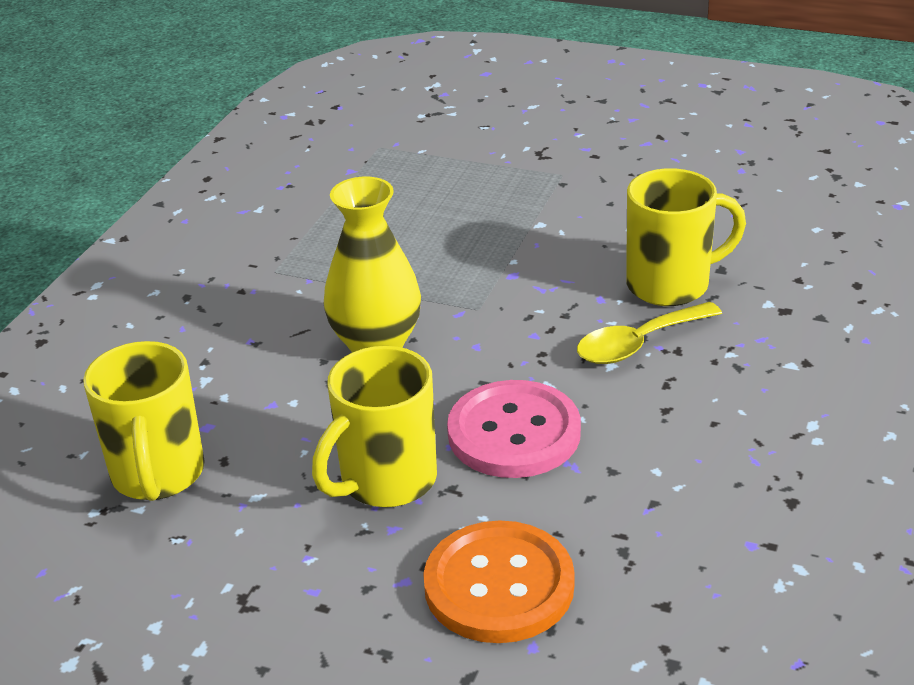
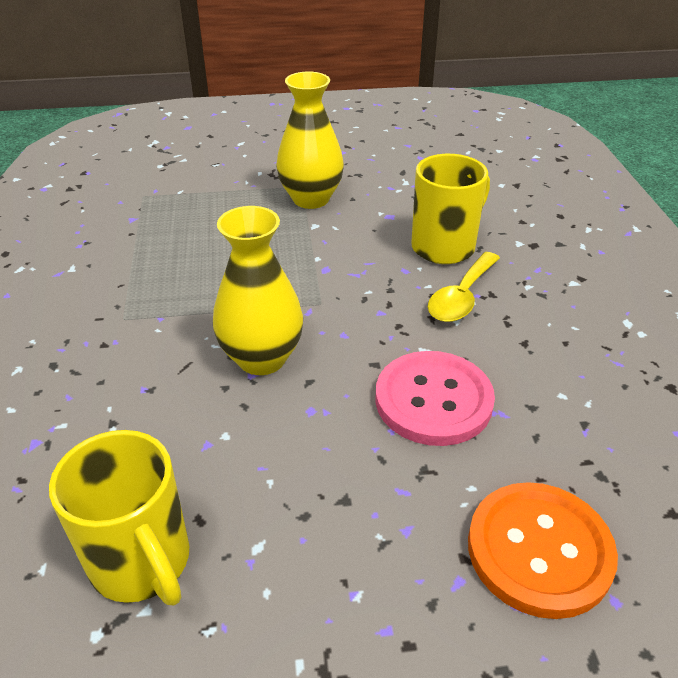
camera: 30 degrees left, 5 degrees up
(385, 481) = (365, 484): yellow mug -> none
(560, 192) = (311, 199): none -> yellow vase

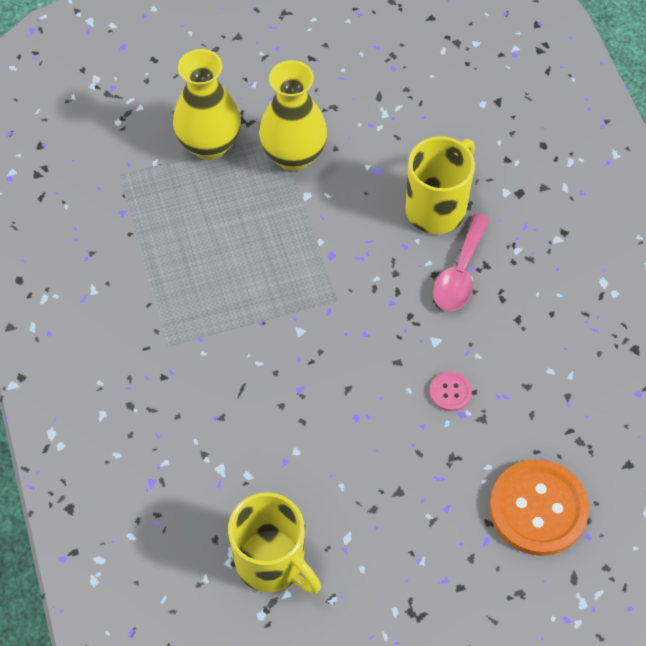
camera: 10 degrees left, 20 degrees up
(262, 358) = (303, 371): yellow vase -> yellow vase (209, 144)
(433, 400) = (450, 392): pink button -> pink button, size x0.45
(461, 297) = (460, 273): yellow spoon -> pink spoon

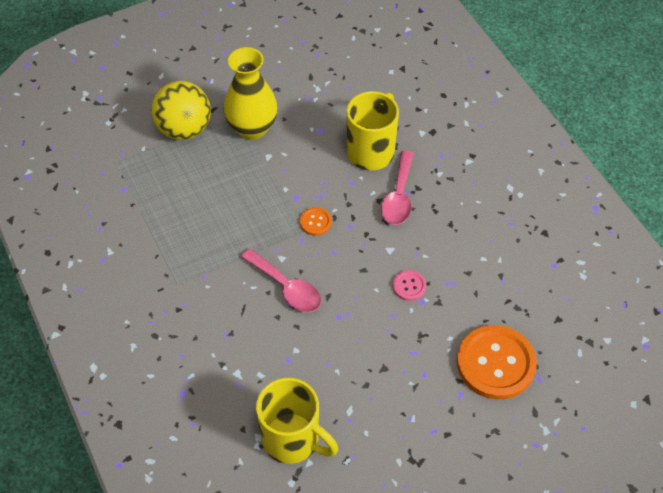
camera: 10 degrees left, 5 degrees down
(209, 144) = (184, 129): yellow vase -> yellow ball
(299, 370) = (286, 287): none -> pink spoon
(350, 291) = (315, 222): none -> orange button

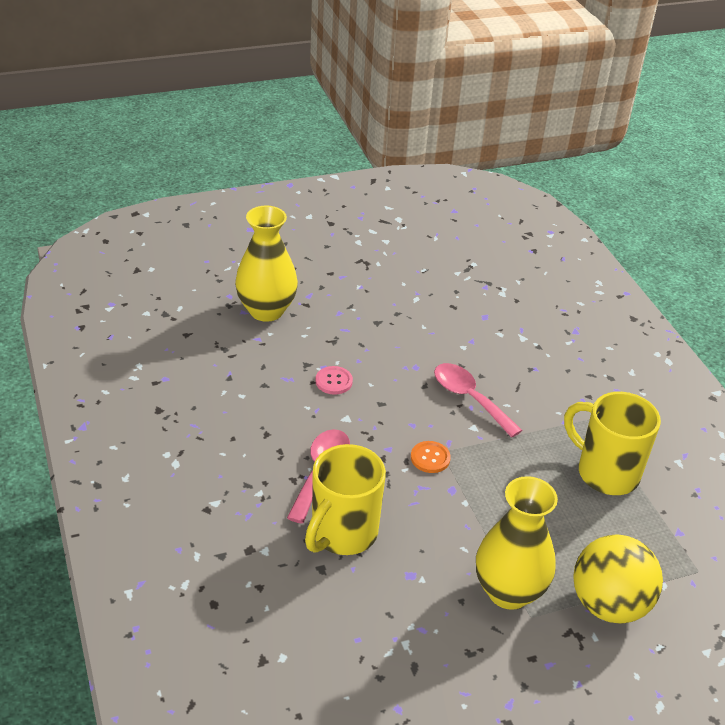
camera: 175 degrees left, 15 degrees down
(293, 440) = (471, 287): yellow mug -> yellow mug (605, 472)
(495, 363) = (266, 310): orange button -> yellow vase

